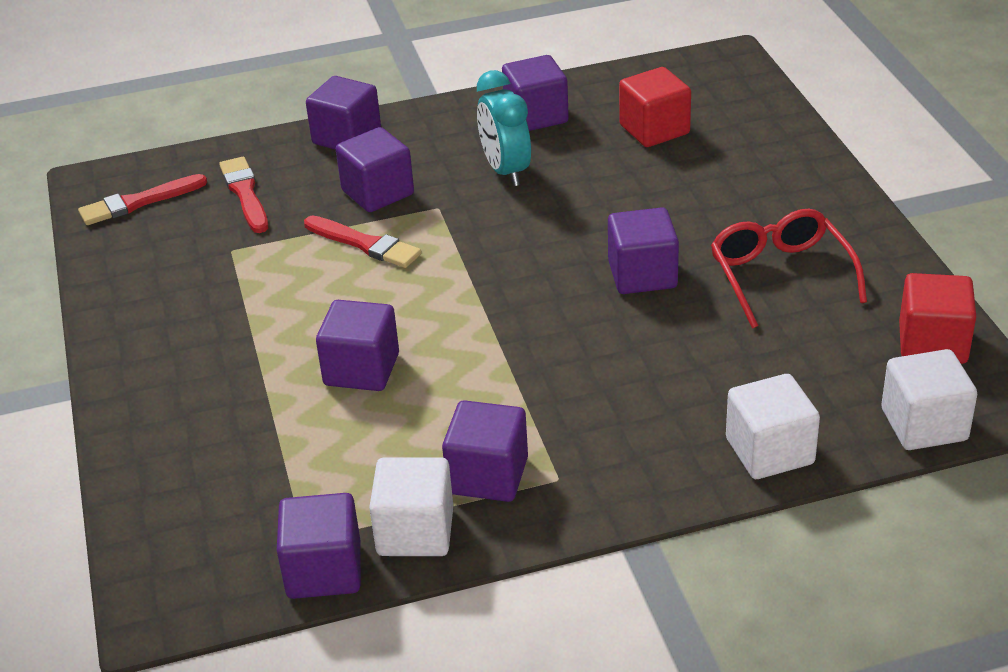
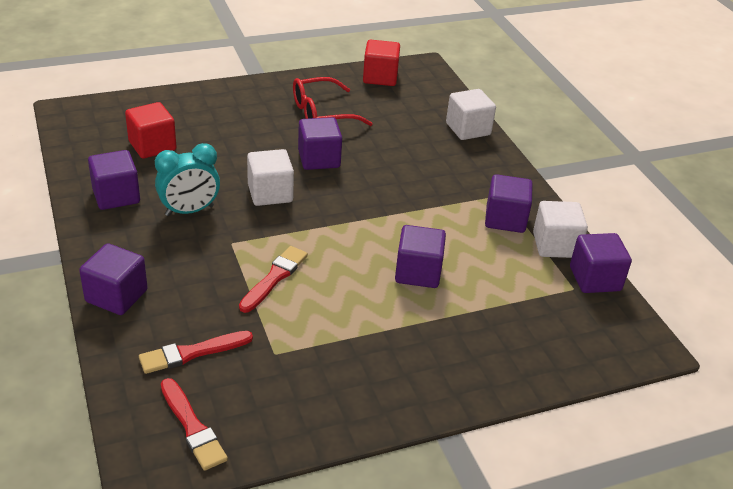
camera: 100 degrees left, 0 degrees up
(377, 192) = (206, 274): purple cube -> none
(924, 425) = (441, 87): white cube -> white cube (270, 193)

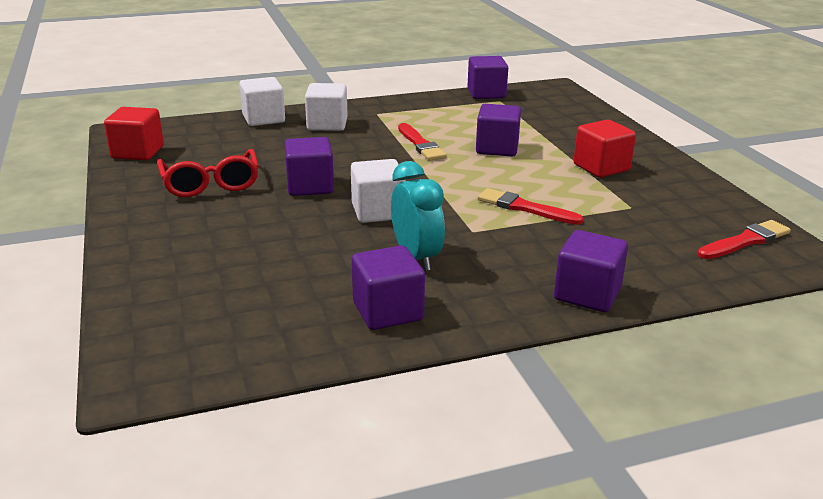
camera: 85 degrees left, 10 degrees down
(152, 146) = (264, 292): red cube -> red cube (601, 167)
(192, 353) = (653, 245): red brush -> red brush (420, 144)
(505, 219) = (413, 114): purple cube -> none
(555, 245) = (447, 101): white cube -> white cube (327, 124)

